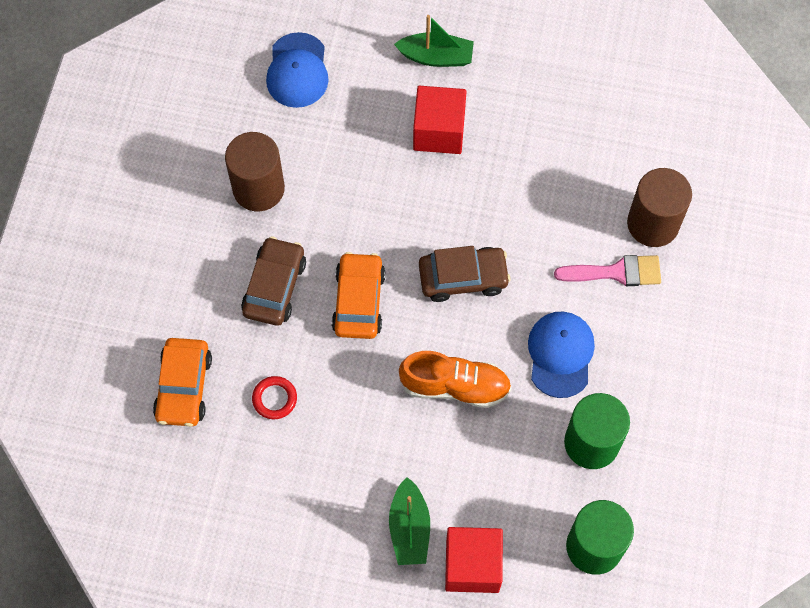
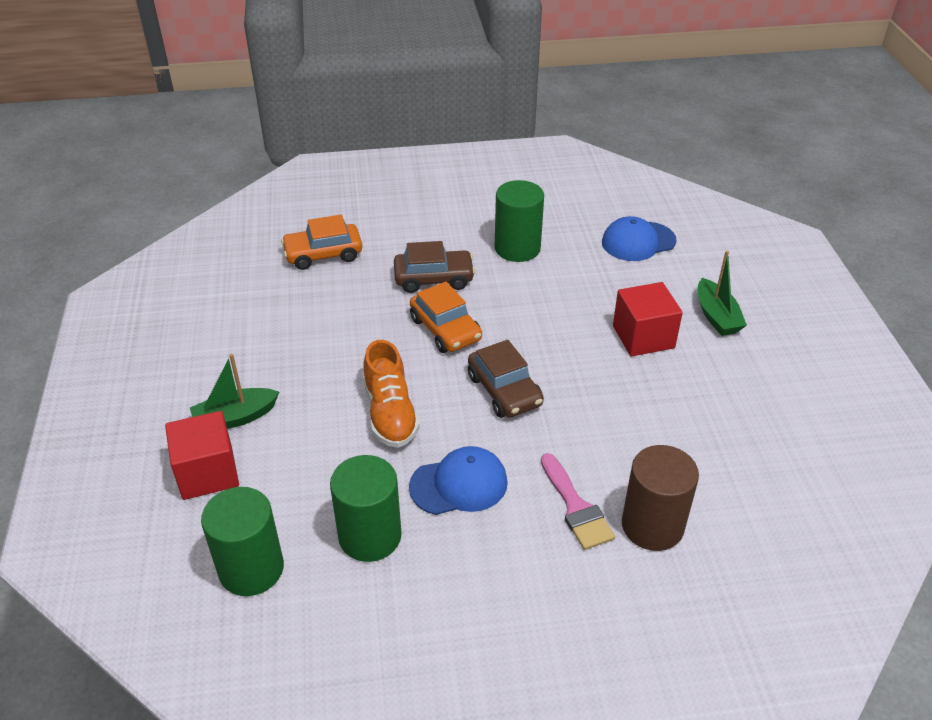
camera: 70 degrees right, 25 degrees down
(258, 188) = (517, 248): brown cylinder -> green cylinder
(274, 399) = (332, 304): red ring -> none
(358, 301) = (445, 329): orange car -> orange car turned 75 degrees clockwise

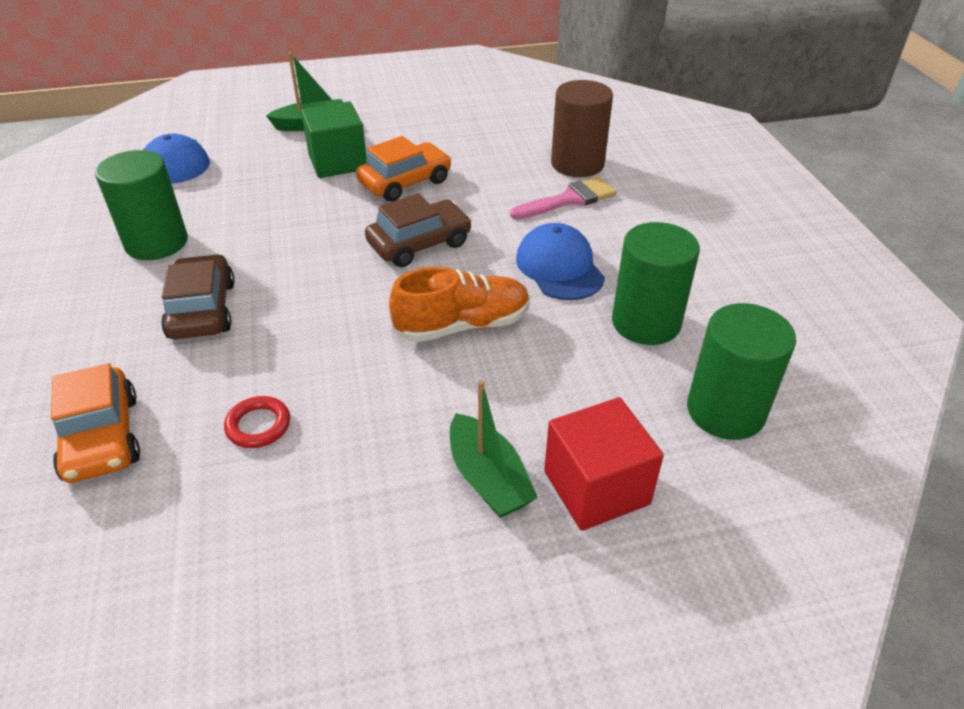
camera: 95 degrees left, 0 degrees up
(314, 313) = (258, 425): none -> red ring
(445, 329) = (311, 292): orange car -> orange car (405, 182)
(643, 337) = (338, 162): red cube -> green cube

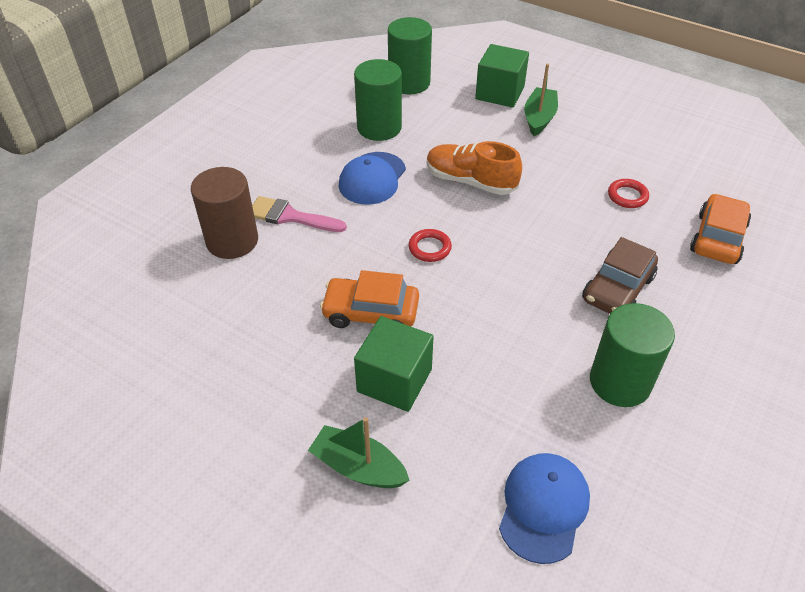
camera: 135 degrees left, 5 degrees up
(419, 244) = (429, 248): brown car -> red ring
(596, 487) = (500, 93): red cube -> green cube

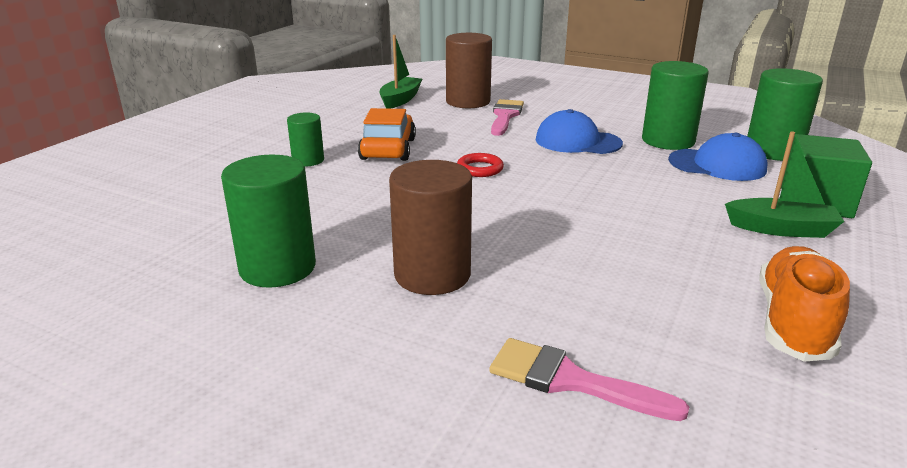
camera: 85 degrees right, 20 degrees down
(358, 467) = (225, 152): green boat -> green boat (400, 100)
(394, 380) = (308, 160): green cube -> green cylinder
(470, 181) = (602, 186): orange shoe -> orange shoe (793, 322)
(543, 507) = (144, 221): blue cap -> blue cap (717, 165)
(617, 289) = (432, 274): brown car -> brown cylinder
(627, 196) = (637, 294): red ring -> none
(717, 238) = (570, 380): orange car -> pink brush

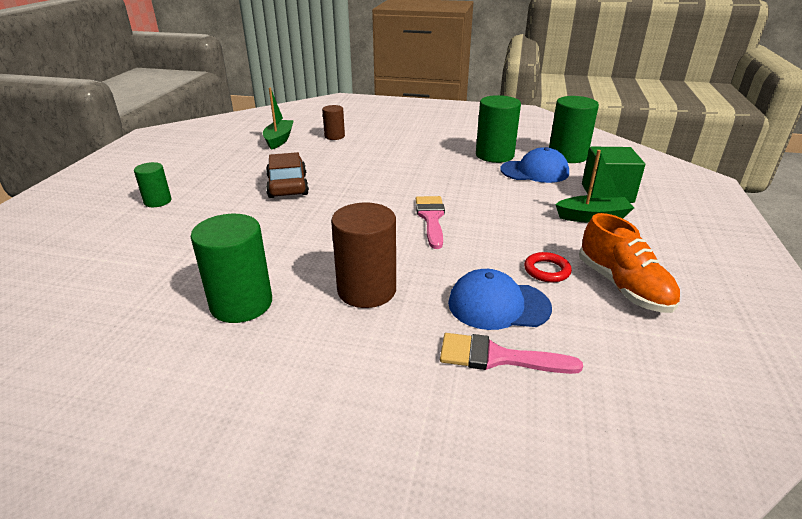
camera: 15 degrees left, 5 degrees up
(308, 160) = (225, 204): green cylinder -> green cylinder (158, 201)
(388, 149) = (287, 186): orange car -> brown car
(468, 101) = (334, 136): brown cylinder -> brown cylinder, size x0.57
(480, 169) = (367, 195): red ring -> red ring (547, 270)
(505, 116) = (368, 146): pink brush -> pink brush (431, 218)
(577, 141) = (431, 163): blue cap -> blue cap (498, 305)
(793, 322) = (623, 286): orange shoe -> orange shoe turned 150 degrees clockwise

